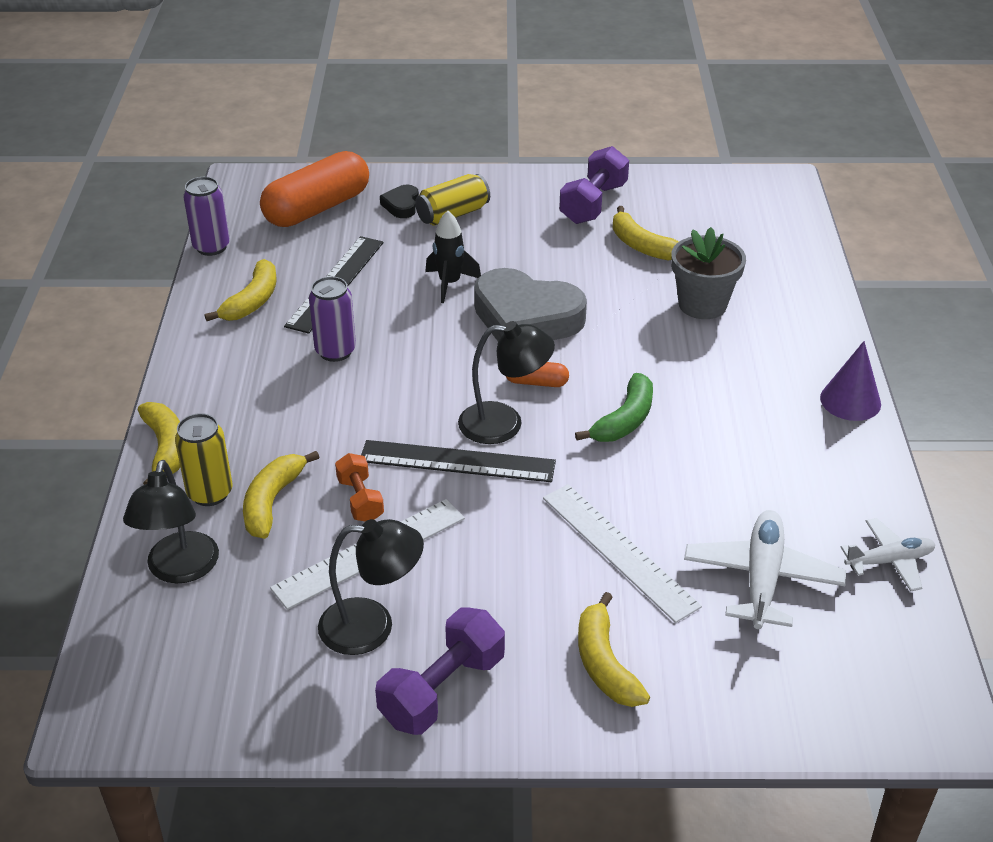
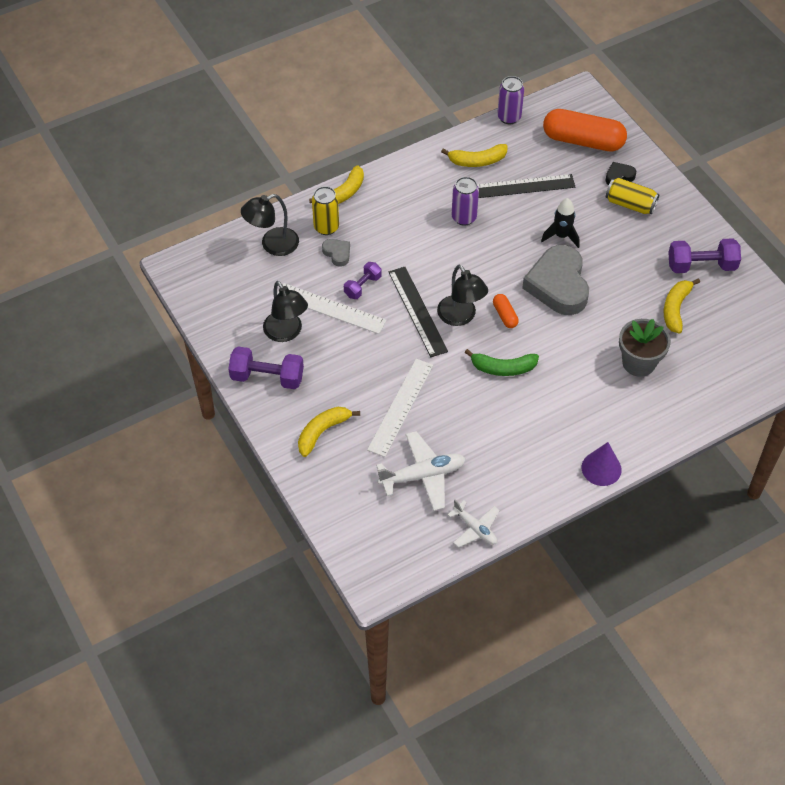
camera: 60 degrees right, 15 degrees up
(272, 502) = (337, 253): yellow banana -> grey heart
(360, 499) = (362, 286): orange dumbbell -> purple dumbbell

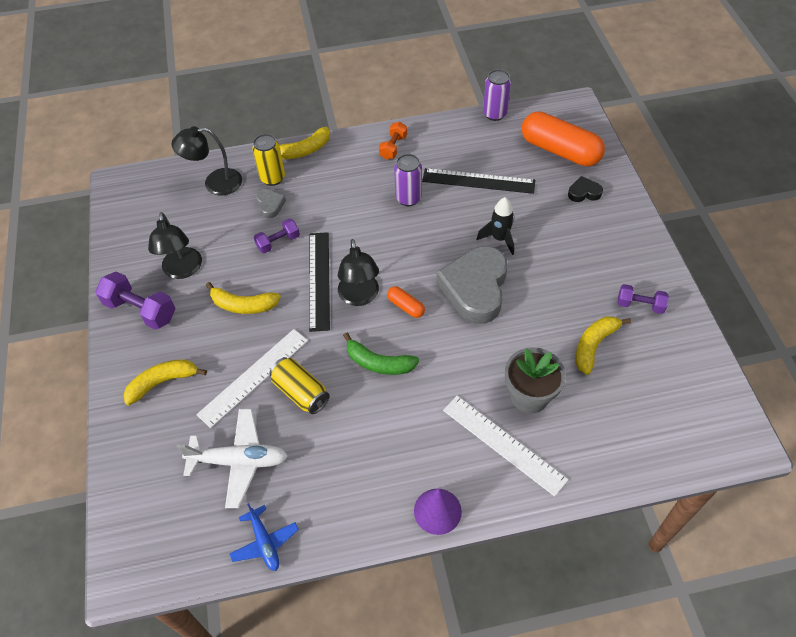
camera: 20 degrees right, 0 degrees up
(330, 308) = (237, 256): white ruler -> white ruler (504, 444)
(427, 171) = (393, 147): none -> orange dumbbell
(475, 528) = (264, 542): white plane -> blue plane
(477, 161) = (446, 148): yellow banana -> yellow banana (243, 305)
(505, 315) = (405, 306): orange capsule -> orange capsule turned 45 degrees counterclockwise
(630, 204) = (585, 223): yellow can -> yellow can (300, 392)
(701, 266) = (640, 305): purple dumbbell -> purple dumbbell, size x0.61

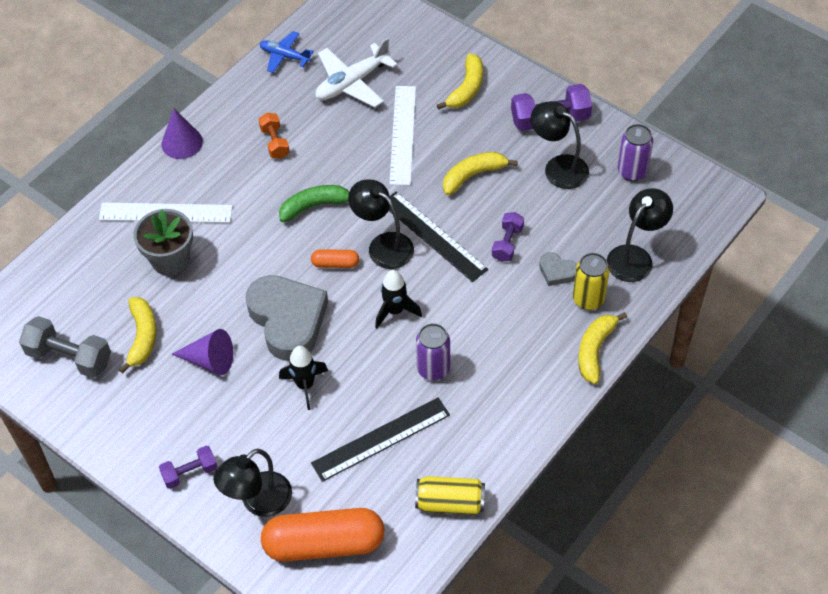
camera: 140 degrees right, 0 degrees up
(300, 392) = (355, 148): yellow can -> yellow can (450, 503)
(393, 147) = (508, 419): orange dumbbell -> orange dumbbell (275, 142)
(397, 247) = (395, 311): none -> black rocket
(495, 114) = (440, 547): purple can -> purple can (632, 171)
(554, 296) = (209, 360): none -> purple cone
(584, 192) = (258, 502): black heart -> black lamp
(640, 305) = (122, 404): purple dumbbell -> purple dumbbell (190, 473)
(663, 367) = (69, 357): none -> grey dumbbell

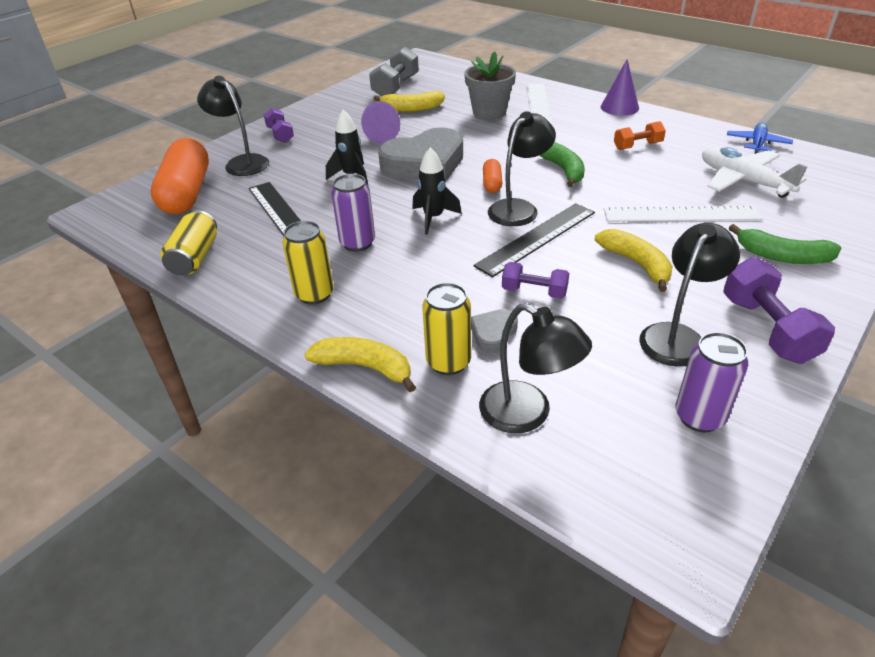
camera: 90 degrees right, 15 degrees down
(466, 88) = (782, 256): yellow banana -> green banana
(509, 394) = (314, 294): none -> yellow can

